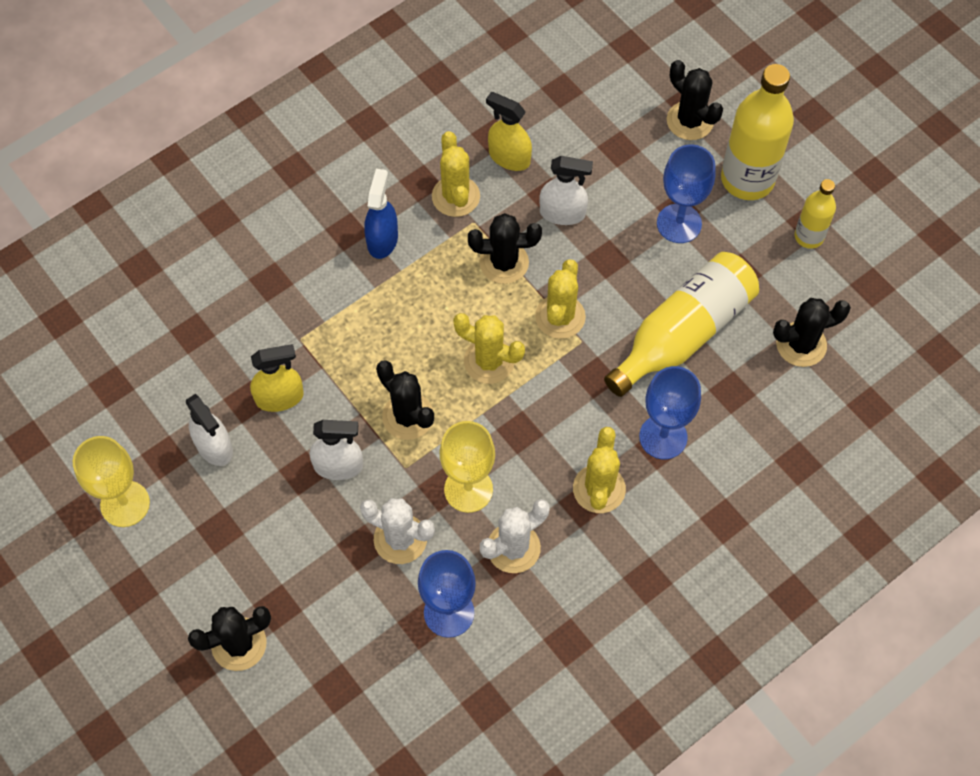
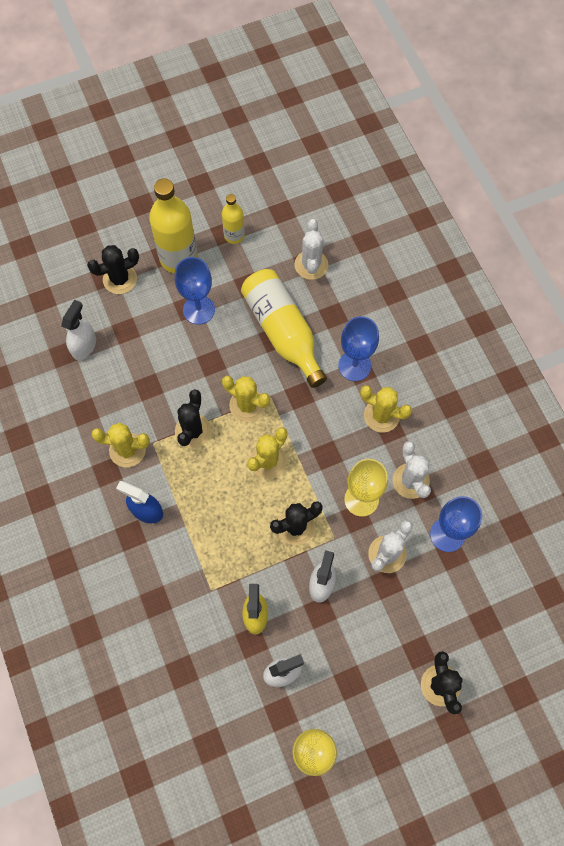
camera: 75 degrees left, 5 degrees up
(509, 157) = (107, 405): yellow spray bottle -> none
(562, 213) = (166, 381): white spray bottle -> white spray bottle (84, 346)
(801, 344) = (311, 265): black cactus -> white cactus

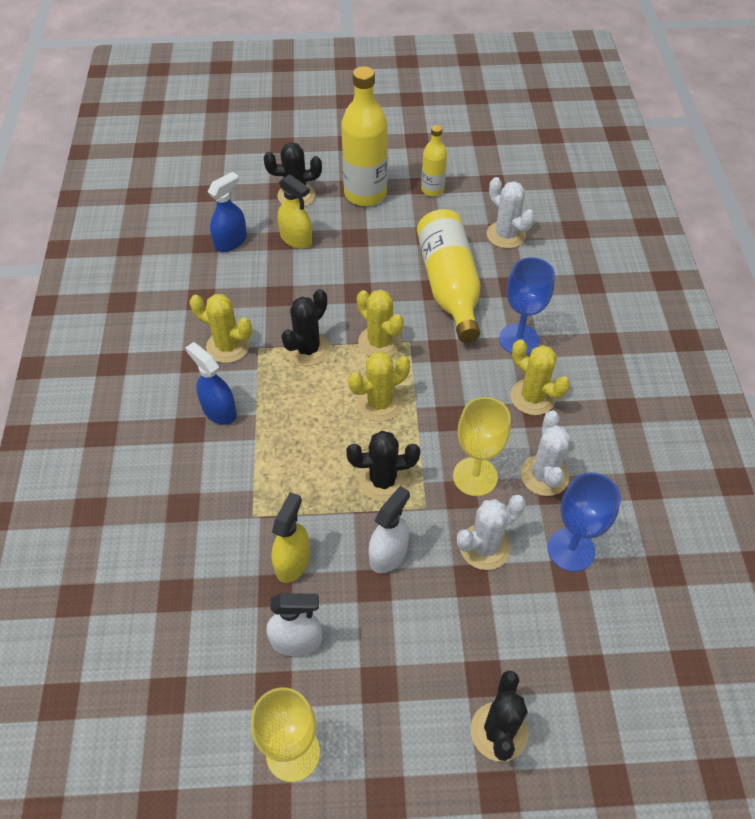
camera: 20 degrees right, 15 degrees down
(84, 346) = (231, 241): white spray bottle -> blue spray bottle
(139, 325) = (296, 239): none -> yellow spray bottle
(199, 310) = (366, 242): blue goblet -> none
(311, 265) = (506, 235): white cactus -> white cactus turned 60 degrees counterclockwise

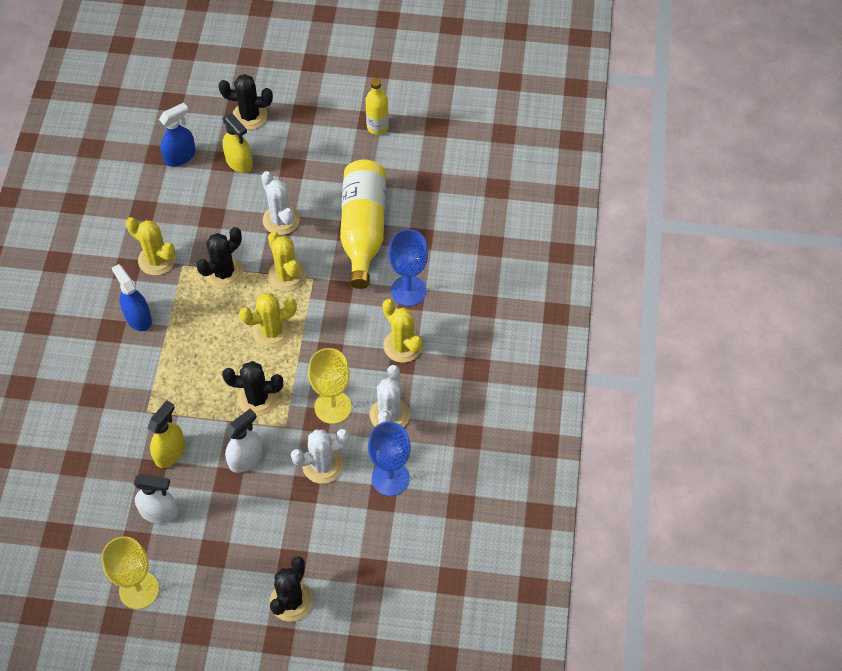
camera: 10 degrees right, 5 degrees up
(365, 194) = (314, 123): yellow bottle -> none
(506, 235) = (430, 185): white cactus -> white cactus (281, 220)

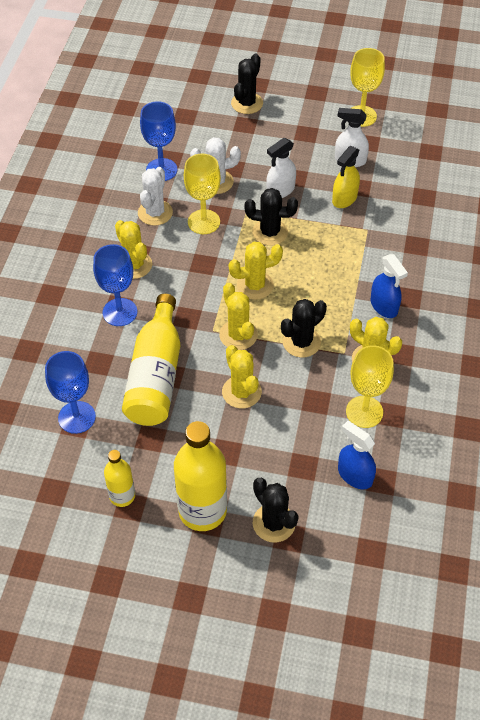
camera: 175 degrees left, 5 degrees down
(167, 210) = (364, 412): none -> yellow goblet
(180, 156) = (354, 475): blue spray bottle -> blue spray bottle turned 75 degrees clockwise
(239, 162) = (286, 463): yellow spray bottle -> none
(249, 116) = (274, 523): black cactus -> black cactus turned 45 degrees clockwise
(281, 220) = (241, 392): white cactus -> yellow cactus
(309, 121) = (202, 510): none -> yellow bottle
(429, 187) = (77, 417): none -> blue goblet

